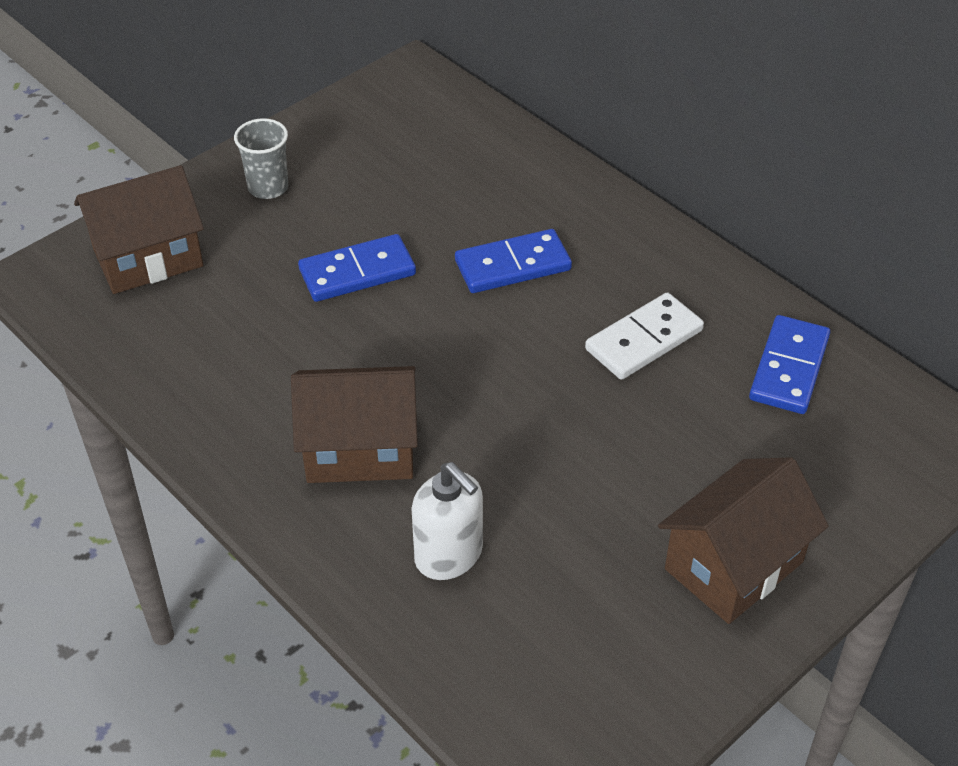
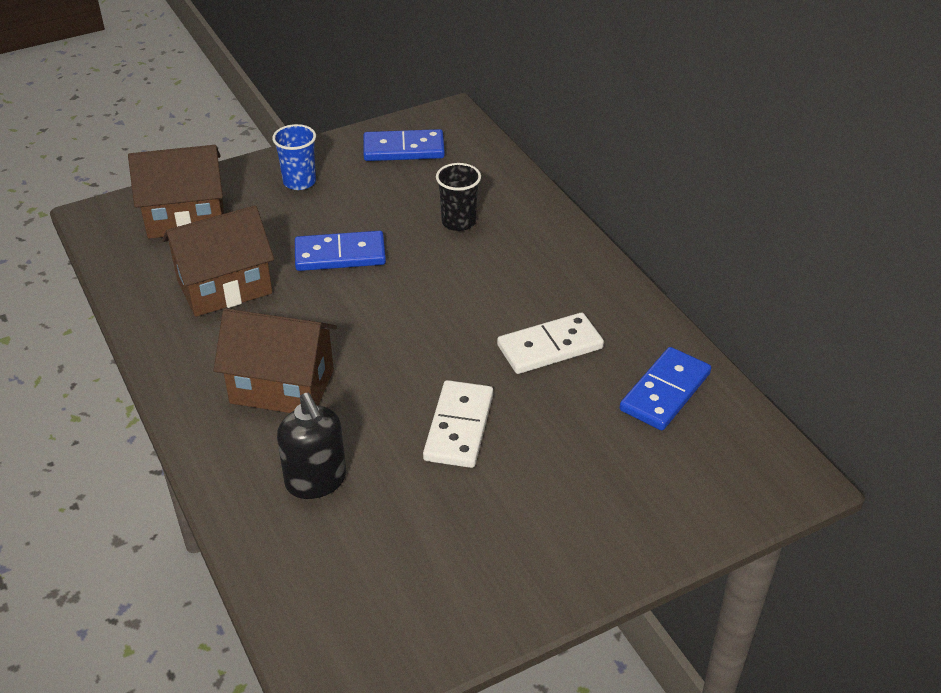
camera: 15 degrees right, 5 degrees down
(268, 187) = (299, 182): grey cup -> blue cup
(449, 555) = (316, 481): white soap dispenser -> black soap dispenser
(478, 206) = (458, 222): none -> black cup
(513, 265) = (466, 271): blue domino -> blue domino (403, 149)
(582, 456) = (458, 427): none -> white domino
(734, 565) = (549, 539): brown house -> brown house (224, 287)

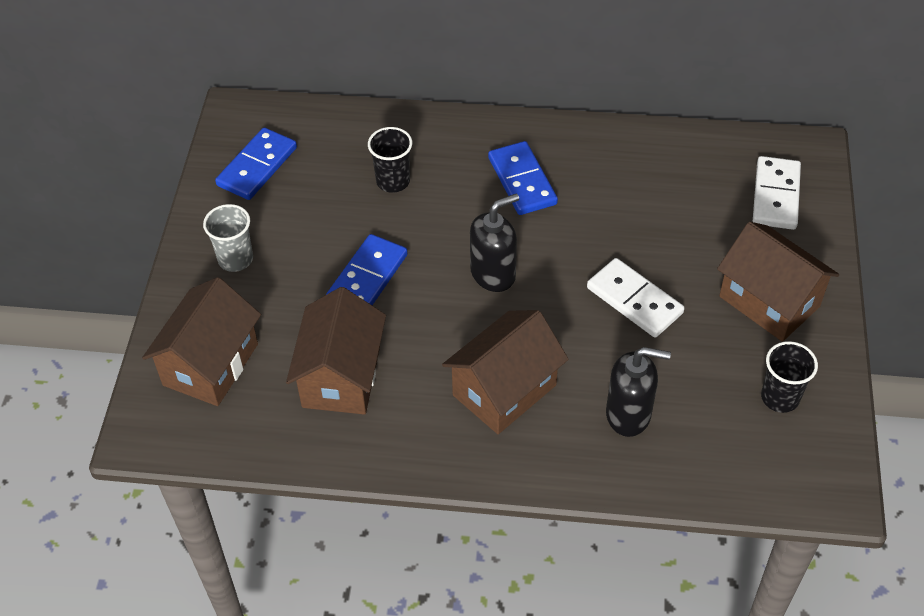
camera: 55 degrees left, 10 degrees up
(299, 182) = (235, 259): blue cup -> grey cup
(409, 323) = (493, 274): none -> black soap dispenser
(425, 589) = (780, 397): none -> black cup
(547, 529) = (769, 301): none -> brown house
(550, 347) = (589, 204): white domino -> white domino (776, 196)
(665, 392) = (684, 167): blue domino -> blue domino (522, 181)

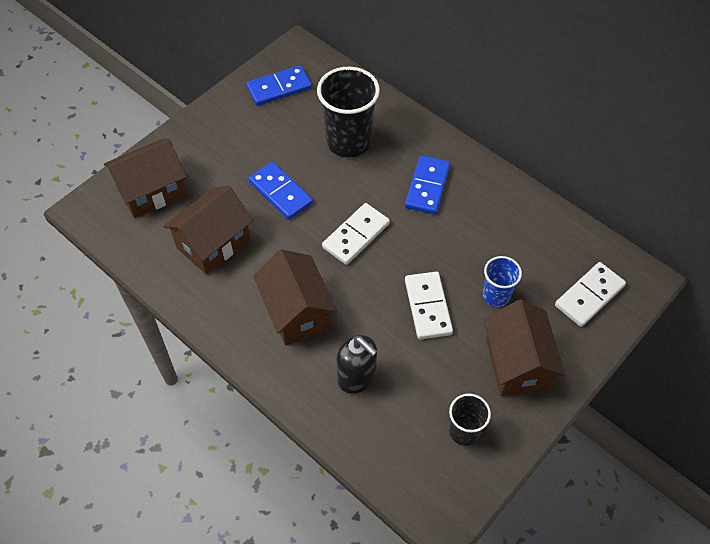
camera: 35 degrees right, 5 degrees up
(235, 259) = (219, 137): grey cup -> none
(367, 277) = (280, 192): blue domino -> blue domino turned 75 degrees clockwise
(393, 181) = (348, 141): black cup -> black cup, size x1.82
(493, 274) = (356, 235): black soap dispenser -> white domino
(504, 390) = (297, 312): brown house -> brown house turned 75 degrees clockwise
(690, 248) = (496, 295): none -> blue cup

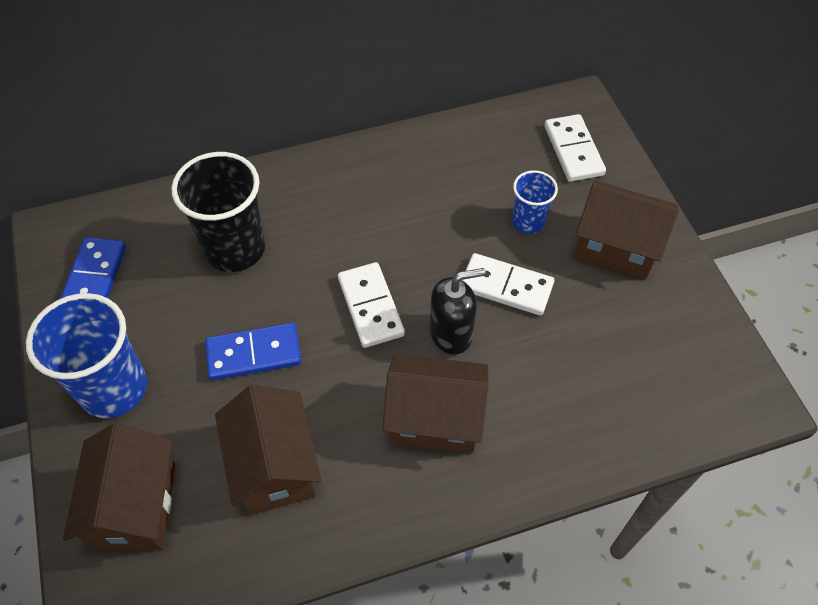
camera: 60 degrees left, 0 degrees up
(215, 140) = (114, 388): none -> blue cup
(357, 377) = (555, 398): black soap dispenser -> black soap dispenser (451, 333)
(427, 187) = (354, 209): blue domino -> none
(464, 431) = (670, 331): black cup -> none

